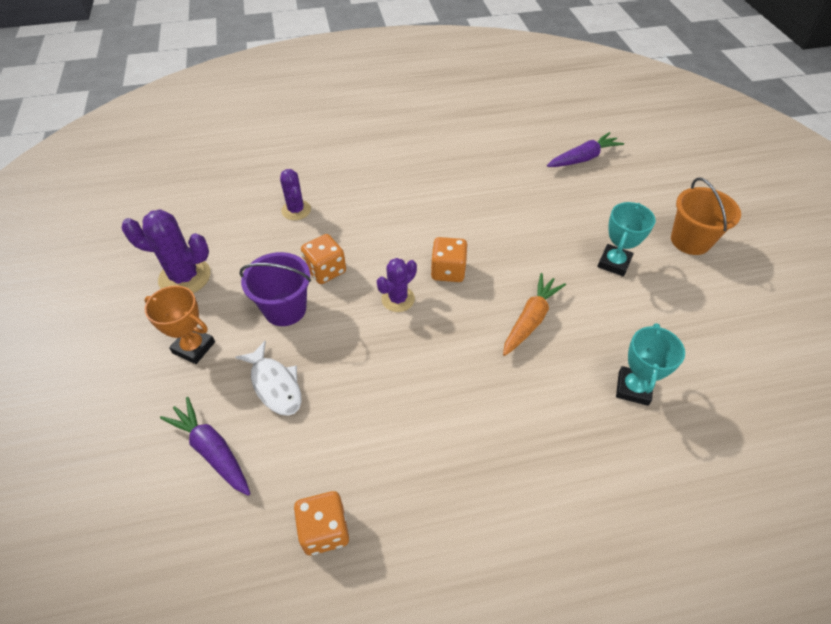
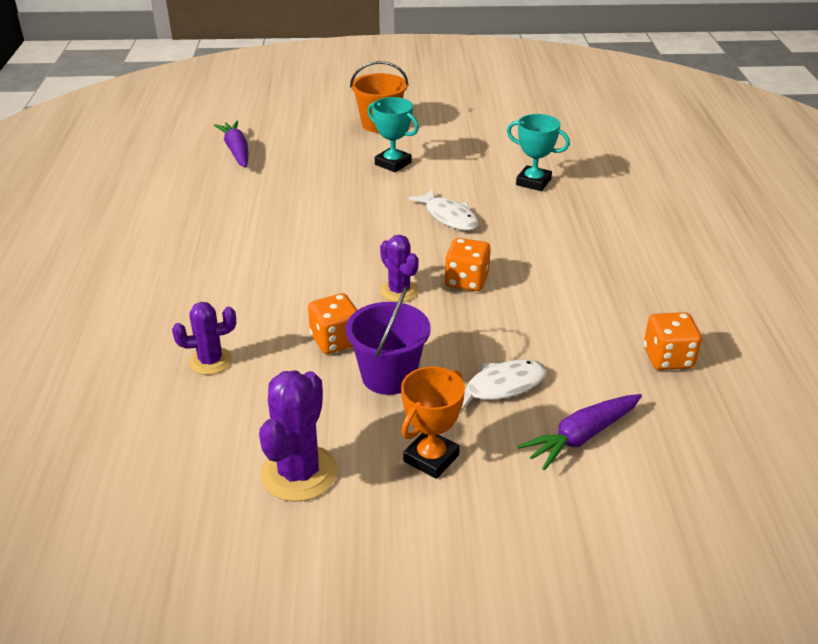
camera: 80 degrees left, 15 degrees down
(448, 271) = (369, 254): orange dice -> orange dice (466, 281)
(530, 319) = (449, 216): orange carrot -> white fish

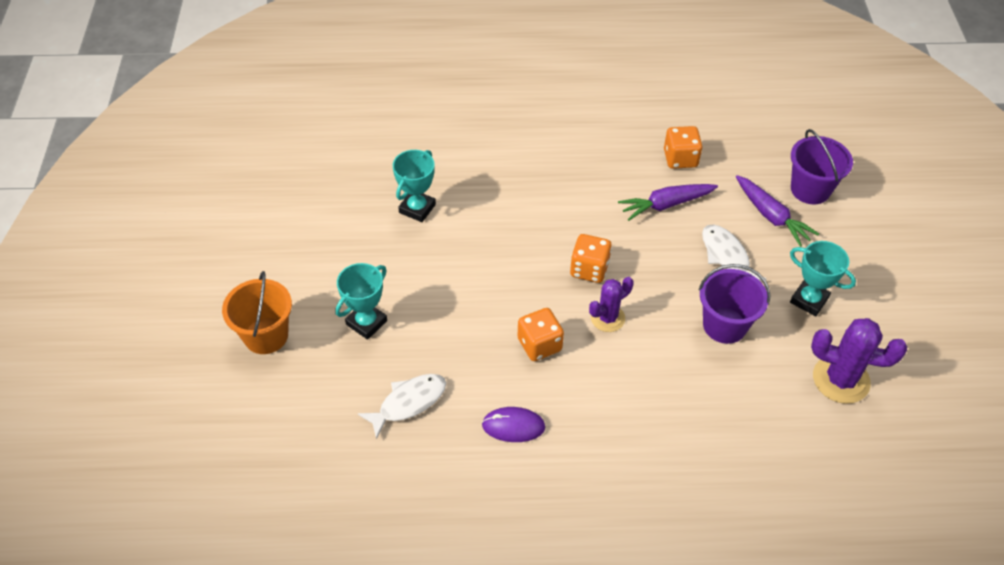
camera: 90 degrees left, 15 degrees up
(210, 361) = (723, 456): purple cactus -> none
(236, 151) = (316, 486): purple carrot -> purple carrot (666, 205)
(273, 235) = (513, 426): none -> purple mouse
(335, 340) = (683, 363): orange dice -> orange dice (539, 345)
(431, 458) = (809, 300): orange trophy -> turquoise trophy
(449, 216) = (480, 277): white fish -> white fish (408, 403)
(648, 486) = (810, 189): none -> purple bucket

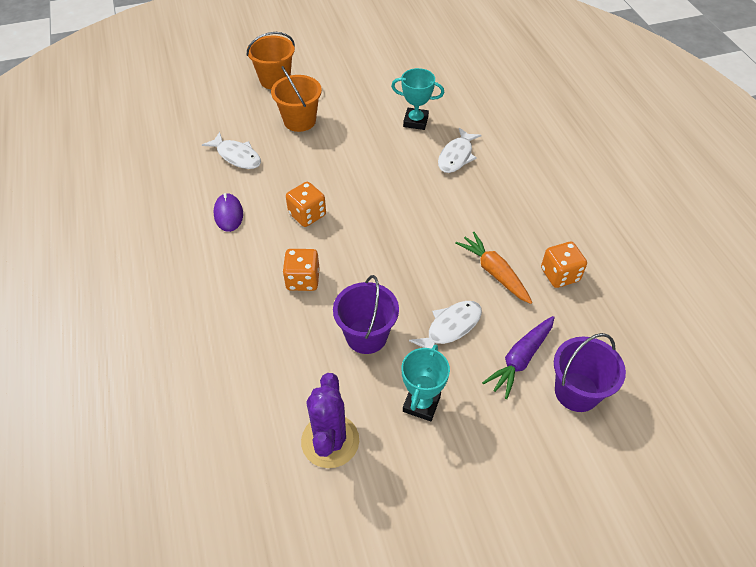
camera: 75 degrees right, 0 degrees up
(366, 322) = (299, 121): turquoise trophy -> orange bucket
(490, 188) = (456, 156): none -> white fish
(589, 269) = (395, 231): orange dice -> orange dice (303, 280)
(607, 318) = (347, 252): purple cactus -> none
(666, 205) = (494, 272): purple carrot -> orange carrot

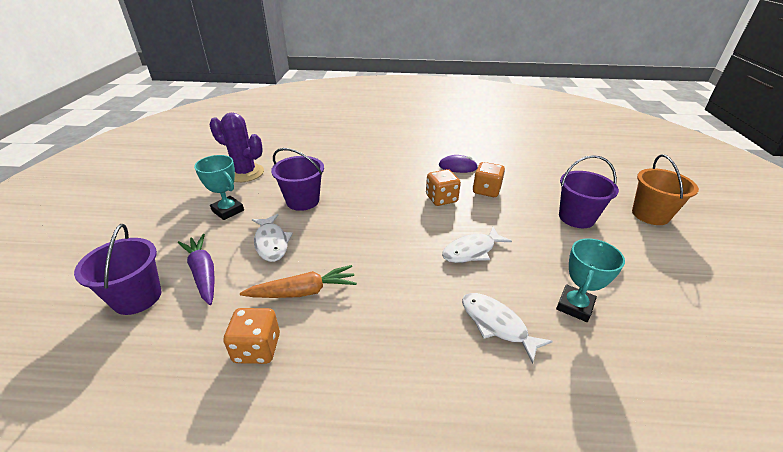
camera: 110 degrees right, 15 degrees down
(237, 156) = (526, 178): white fish -> white fish (472, 251)
(299, 121) = (576, 218): orange bucket -> purple bucket
(303, 280) = (374, 185): orange dice -> orange dice (486, 190)

